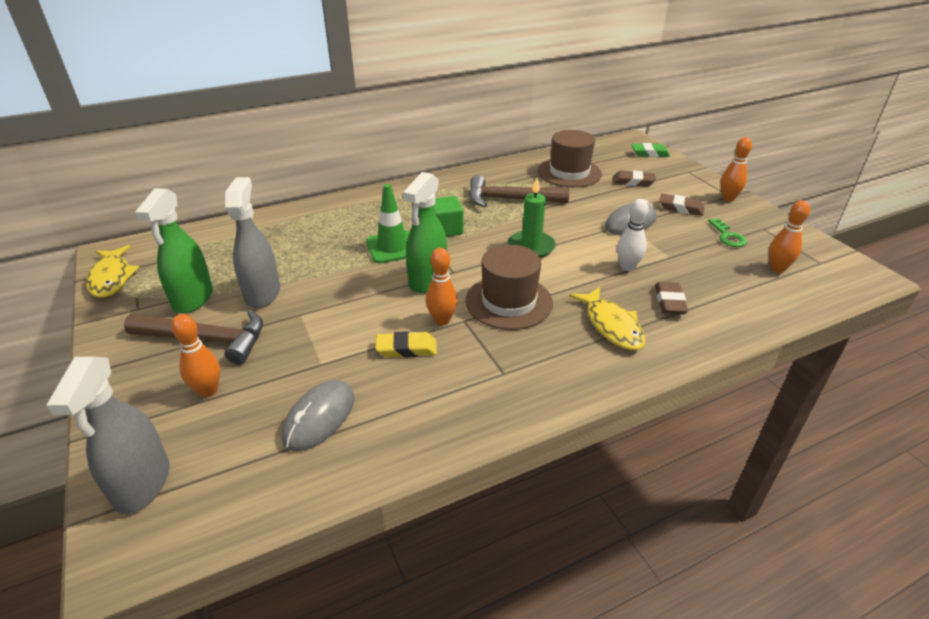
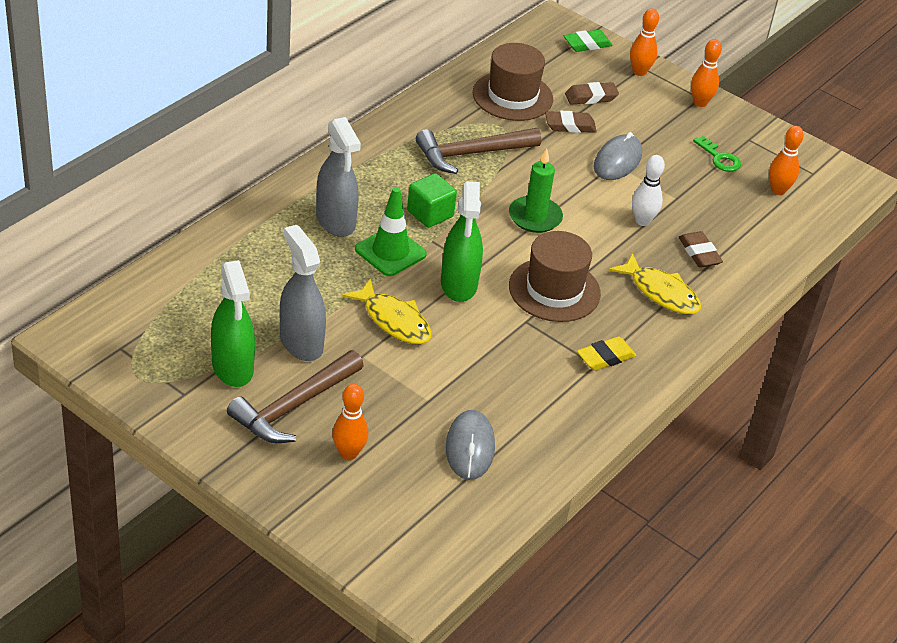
camera: 30 degrees left, 5 degrees up
(111, 278) = (111, 367): yellow fish -> yellow fish (394, 321)
(142, 484) = (373, 540): grey spray bottle -> grey spray bottle (335, 221)
(206, 339) = (294, 406): brown hammer -> brown hammer turned 150 degrees clockwise
(406, 349) = (494, 364): yellow eraser -> yellow eraser (605, 357)
(442, 320) = (505, 326): orange bowling pin -> orange bowling pin (639, 72)
(681, 208) = (658, 128): brown eraser -> brown eraser (570, 126)

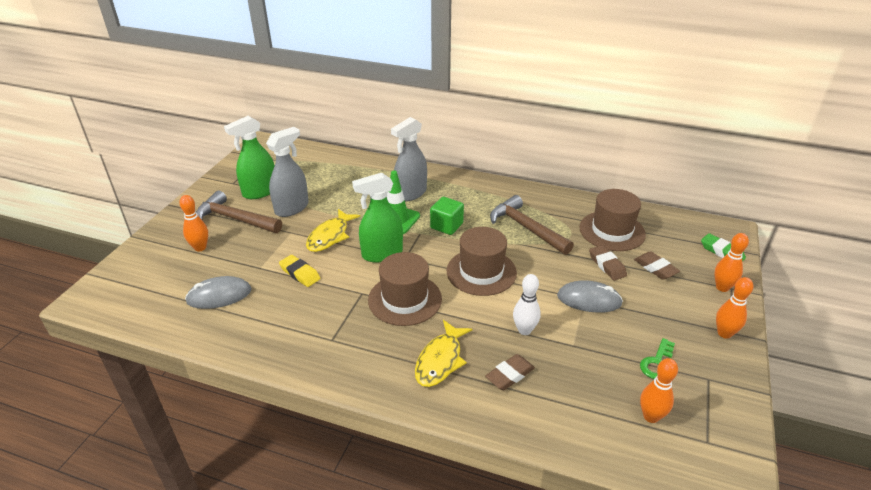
camera: 75 degrees right, 5 degrees down
(535, 217) = (481, 272): green candle -> brown hat
(605, 357) = (342, 343): yellow eraser -> yellow eraser (300, 273)

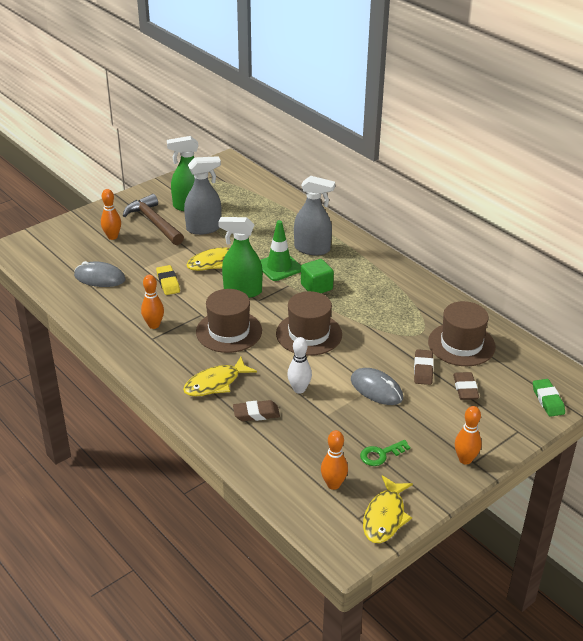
camera: 30 degrees right, 0 degrees up
(411, 193) = (312, 249): grey spray bottle -> grey spray bottle turned 150 degrees counterclockwise
(526, 228) = (384, 314): brown hammer -> none
(722, 287) = (509, 427): orange bowling pin -> orange bowling pin (154, 325)
(727, 427) = (385, 517): none -> yellow fish

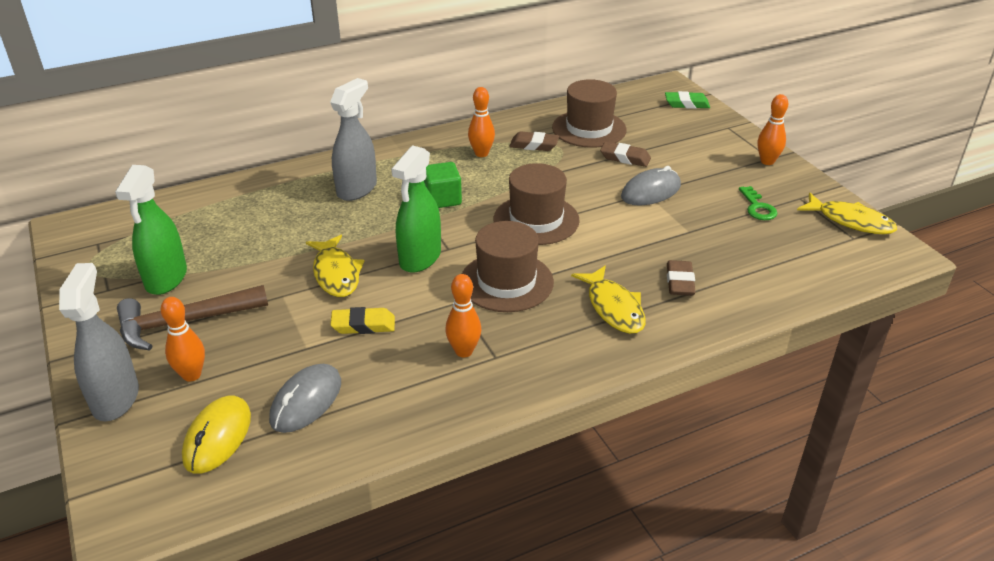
camera: 75 degrees left, 0 degrees up
(69, 257) = (217, 437): none -> yellow mouse
(204, 228) = (241, 272): grey spray bottle -> grey spray bottle (116, 398)
(279, 267) = (382, 220): green traffic cone -> none
(299, 389) = (640, 243): white bowling pin -> none
(333, 484) = (804, 245): orange bowling pin -> orange bowling pin (481, 153)
(465, 389) = (661, 141): brown eraser -> brown eraser (534, 145)

